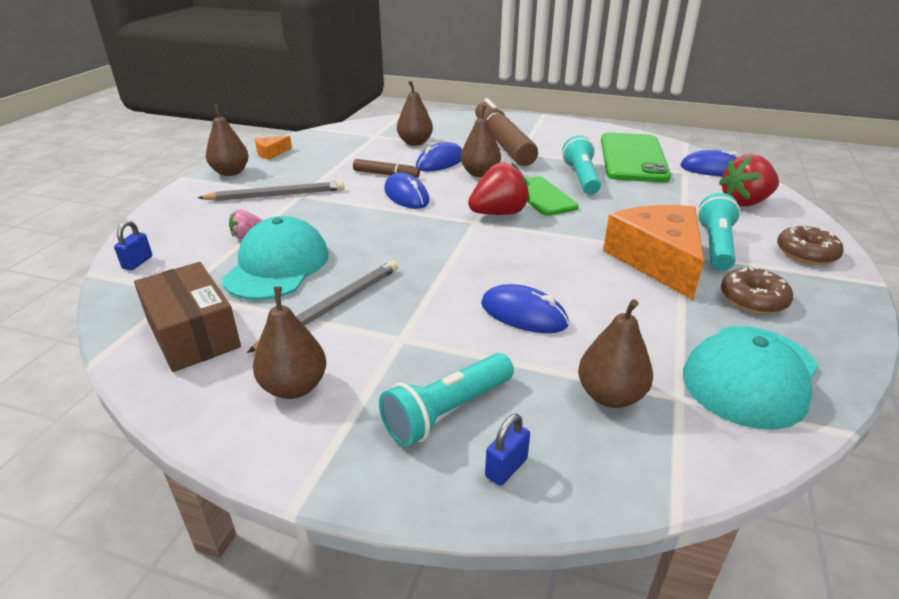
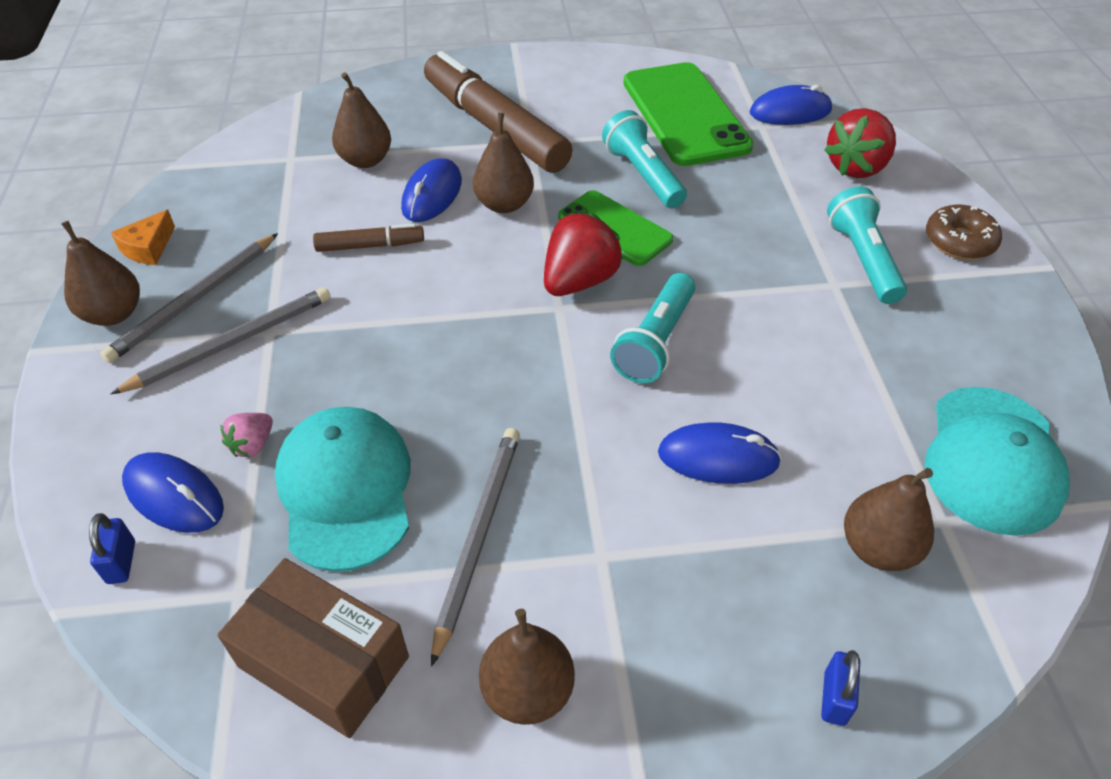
camera: 25 degrees left, 15 degrees up
(274, 176) = (194, 300): none -> grey pencil
(406, 195) = (430, 283): blue mouse -> blue mouse (174, 496)
(447, 411) = (727, 647): turquoise flashlight -> turquoise flashlight (655, 341)
(657, 260) = (814, 308): orange cheese -> none
(753, 299) = (942, 339): brown donut -> none

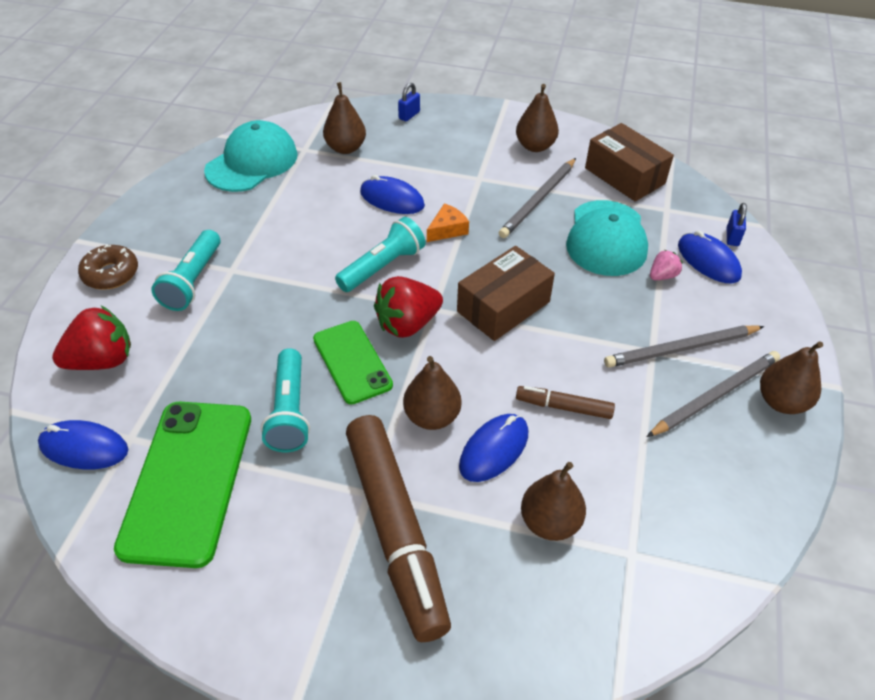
camera: 160 degrees left, 0 degrees up
(148, 248) = (768, 466): orange cheese -> orange cheese (447, 229)
(472, 333) = (503, 306): none -> brown box

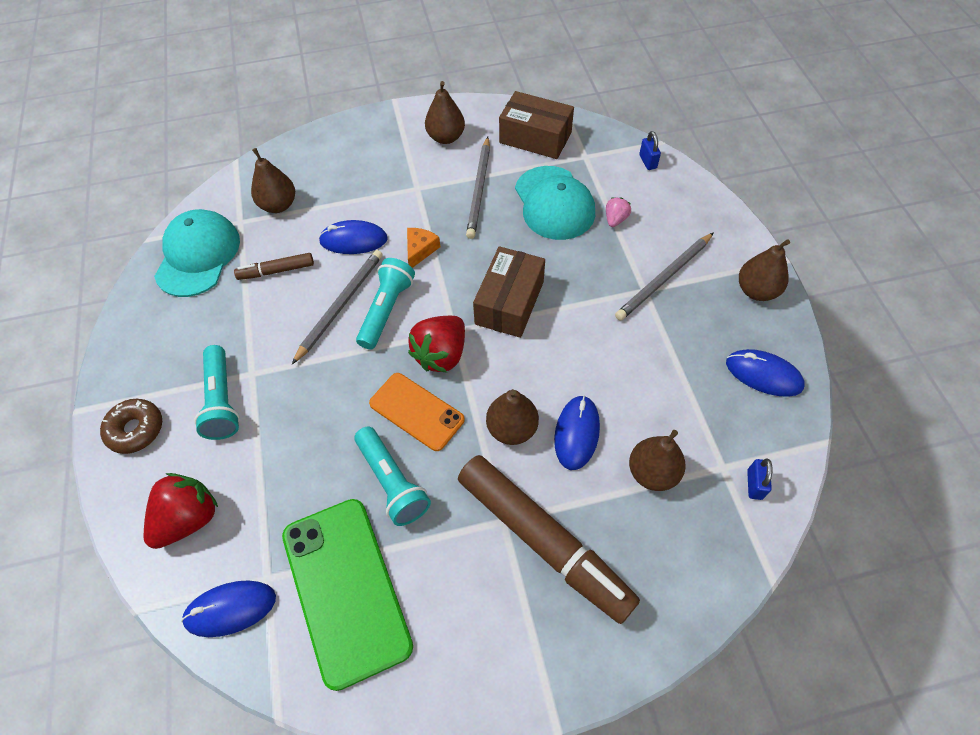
camera: 25 degrees left, 10 degrees up
(352, 362) = (416, 411): green phone -> orange phone
(409, 115) = (316, 148): blue padlock -> blue padlock (754, 484)
(563, 407) = (607, 370): brown marker -> brown marker (276, 271)
(708, 261) = (642, 191): blue mouse -> blue mouse (763, 375)
(715, 395) = (709, 307): grey pencil -> grey pencil (340, 305)

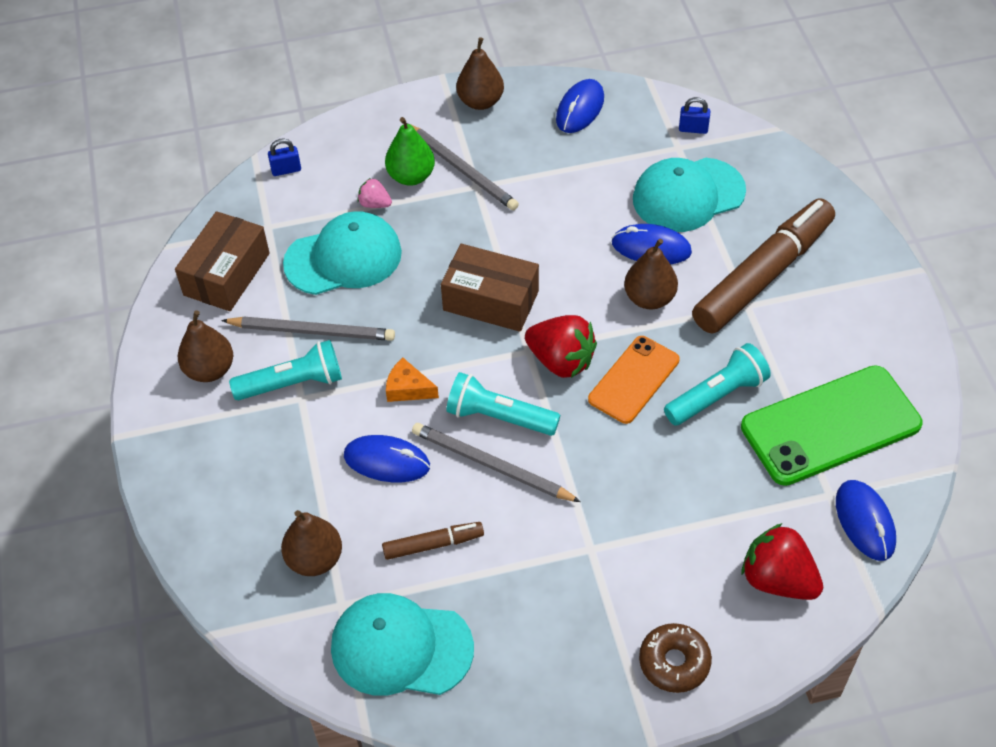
camera: 90 degrees left, 5 degrees down
(222, 400) = (629, 574): turquoise flashlight -> turquoise flashlight (292, 383)
(276, 271) = (433, 544): brown marker -> brown marker turned 90 degrees counterclockwise
(353, 240) = (387, 461): blue mouse -> blue mouse turned 75 degrees counterclockwise
(650, 242) = (411, 176): none -> green pear
(652, 473) = (688, 195): brown pear -> turquoise cap

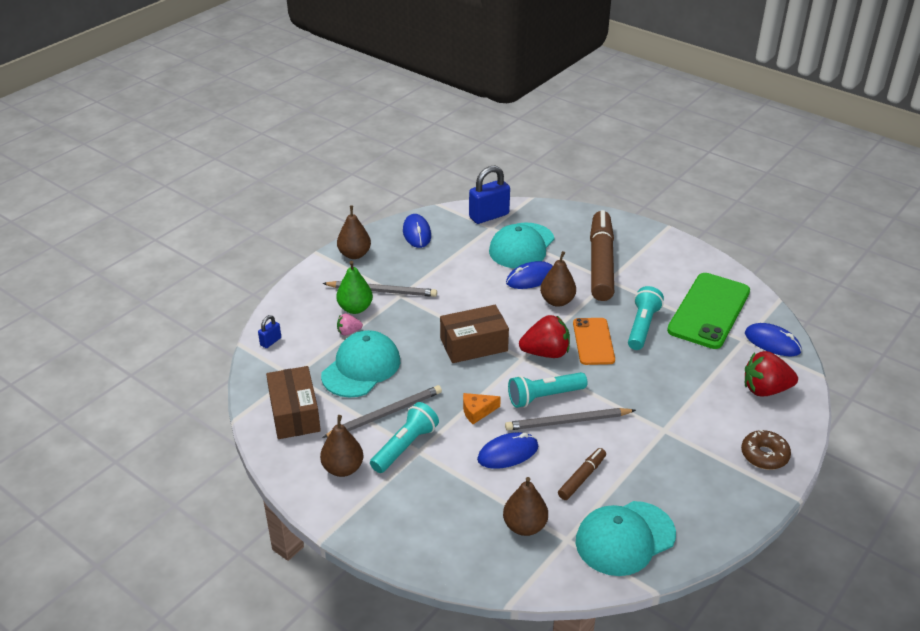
camera: 40 degrees left, 15 degrees down
(693, 129) = (489, 216): blue padlock -> blue padlock, size x2.04

